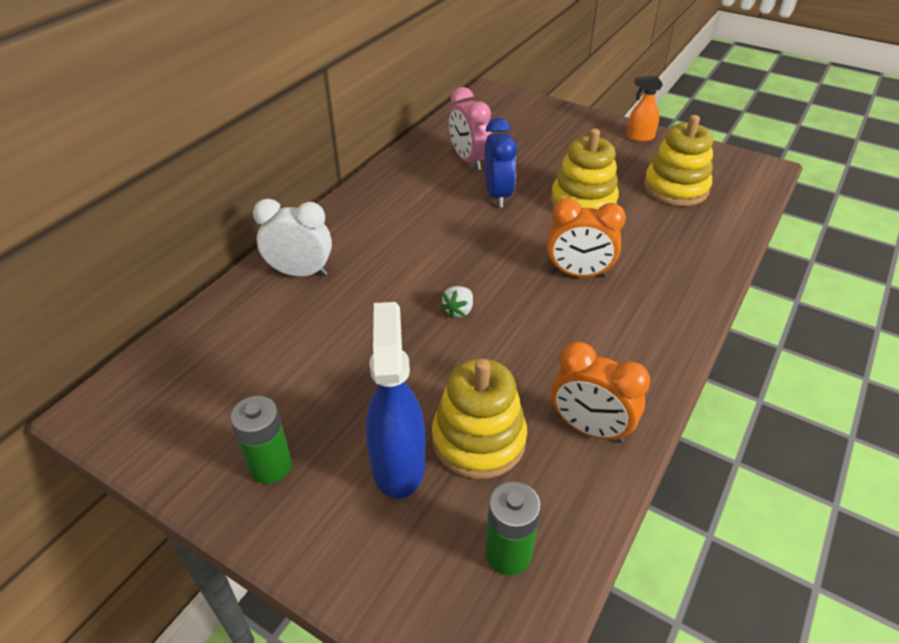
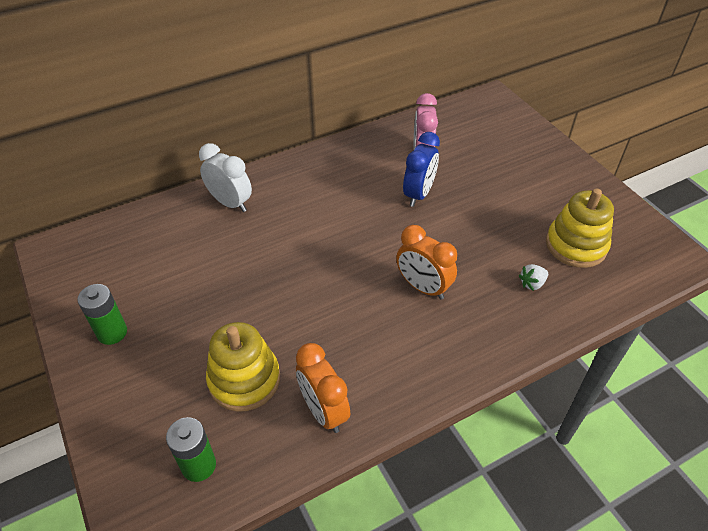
camera: 30 degrees right, 5 degrees up
(398, 464) = (183, 370): blue spray bottle -> none
(459, 310) = (310, 278): white strawberry -> white strawberry (532, 283)
(583, 202) = (482, 227): yellow stacking toy -> none
(639, 137) = (588, 184): orange spray bottle -> none

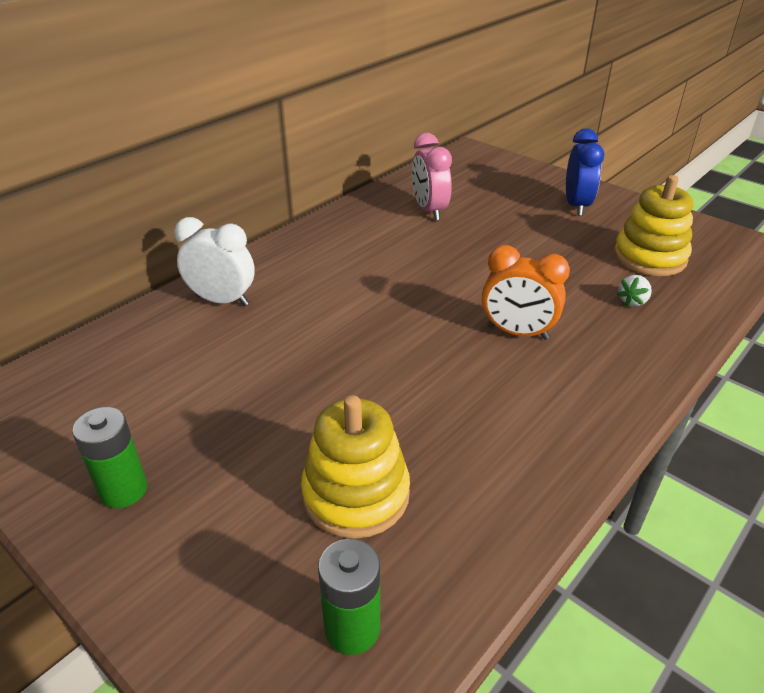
camera: 20 degrees left, 10 degrees down
(323, 411) = (486, 500): orange clock -> none
(418, 194) = (450, 246): blue clock -> blue clock (576, 206)

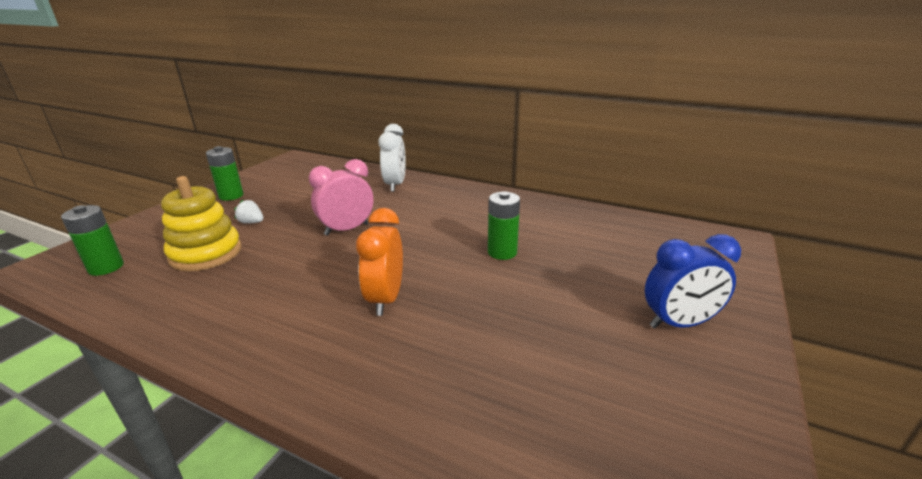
camera: 75 degrees right, 10 degrees down
(429, 210) = (573, 233): pink clock -> pink clock (347, 229)
(450, 253) = (502, 252): none -> green battery
(632, 301) = (470, 378): white strawberry -> white strawberry (251, 222)
(649, 257) = (590, 396): yellow stacking toy -> none

